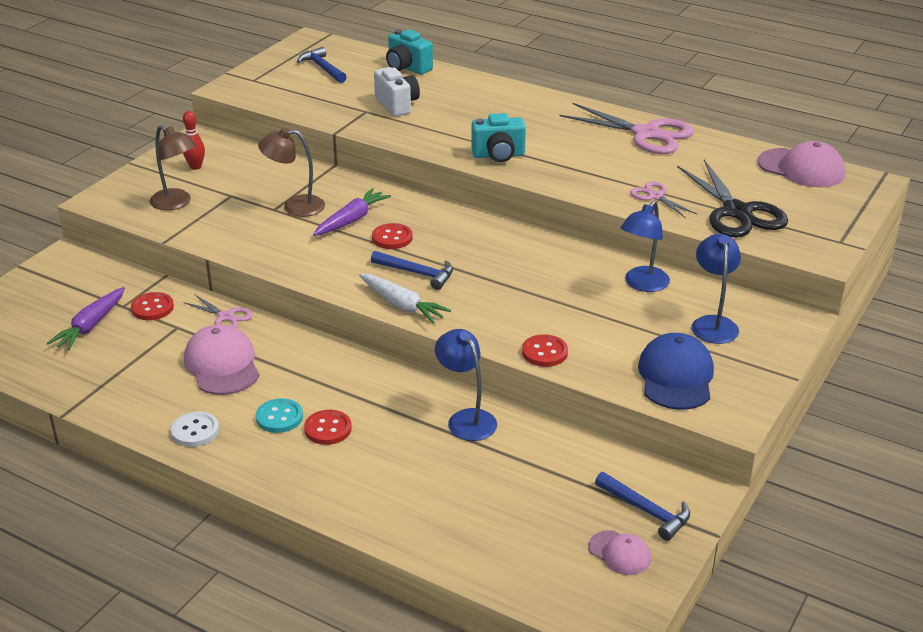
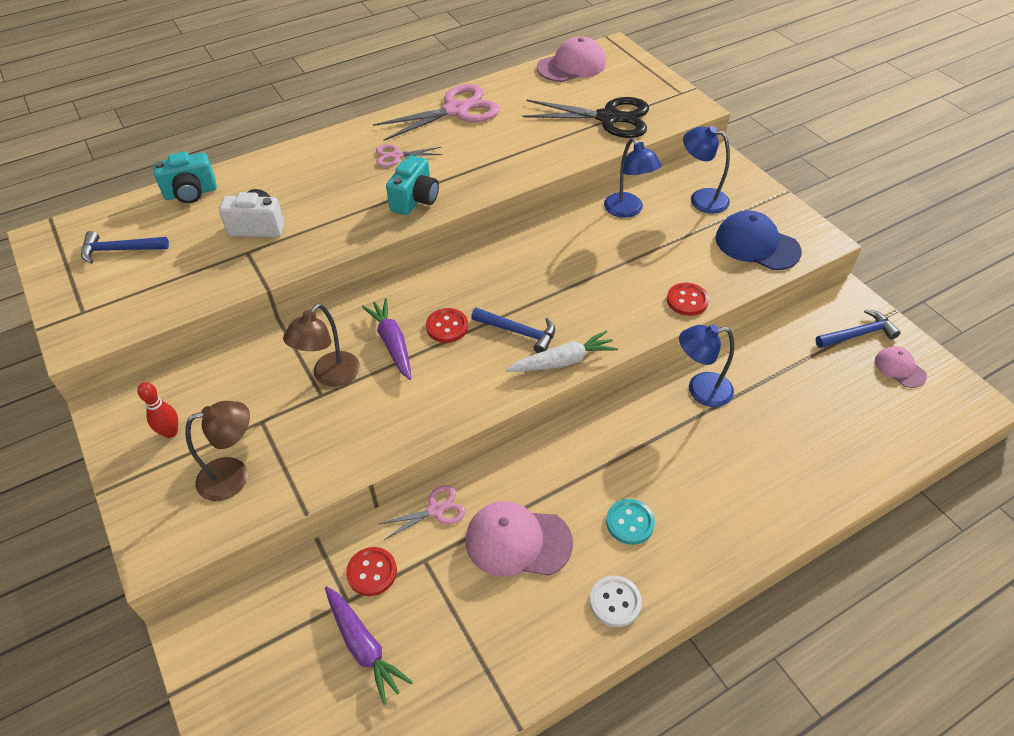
camera: 60 degrees left, 15 degrees up
(328, 429) = (666, 491): red button -> none
(417, 273) = (518, 332): blue hammer -> blue hammer turned 60 degrees clockwise
(620, 553) = (899, 368): pink cap -> pink cap turned 105 degrees counterclockwise
(655, 196) = (555, 145): pink scissors -> pink scissors (396, 156)

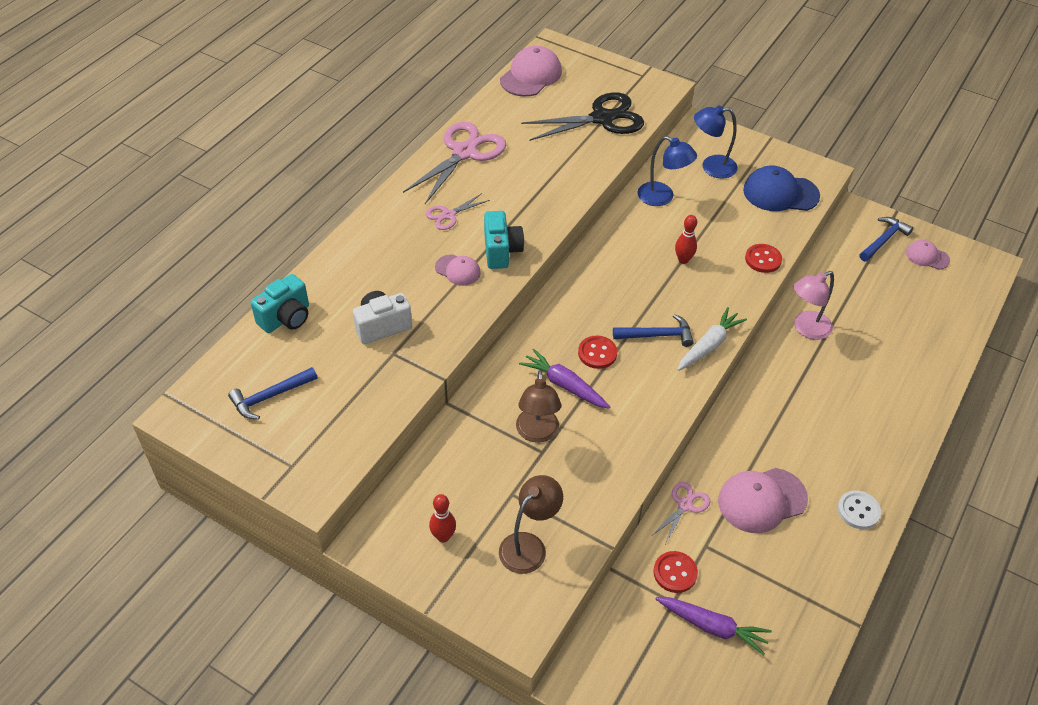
camera: 30 degrees left, 0 degrees up
(363, 203) = (458, 270): none -> pink cap
(602, 273) = (683, 260): none -> red bowling pin
(630, 522) = (828, 450): turquoise button -> none
(700, 390) = (806, 329): blue lamp -> pink lamp

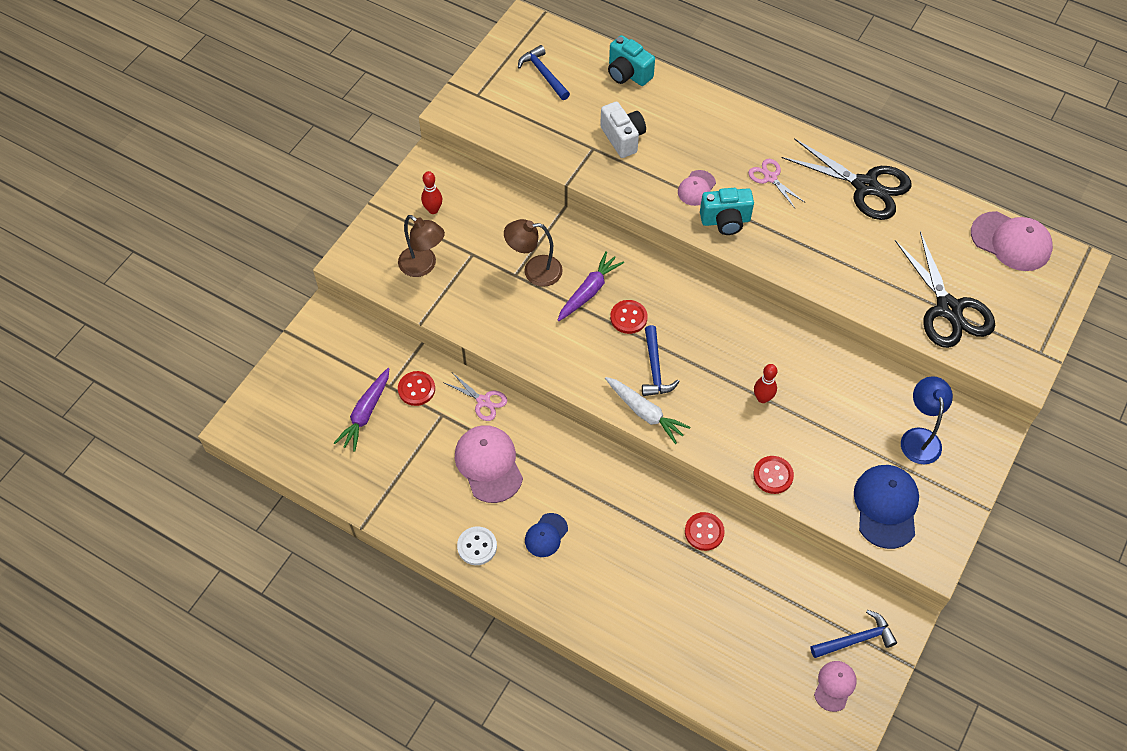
camera: 90 degrees right, 10 degrees up
(464, 152) = (865, 186): pink scissors -> black scissors
(662, 197) = (857, 384): blue lamp -> none
(806, 329) = (704, 532): pink lamp -> red button
(833, 450) = (546, 535): none -> blue cap
(883, 240) = (856, 639): blue hammer -> blue hammer turned 60 degrees counterclockwise

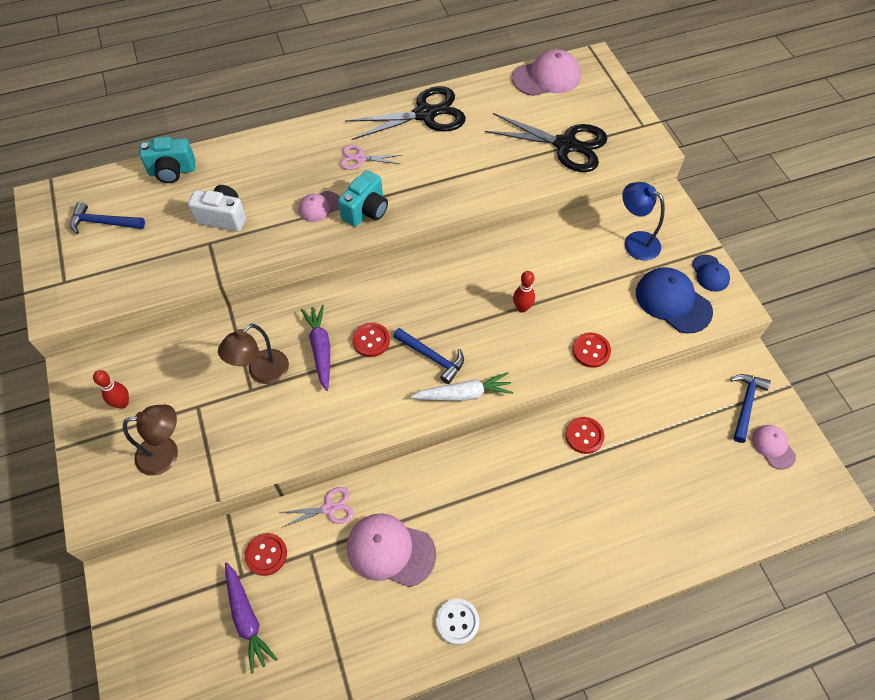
camera: 50 degrees left, 0 degrees up
(546, 535) = (493, 555): blue cap -> blue cap (710, 273)
(696, 188) = (319, 206): pink cap -> pink cap turned 75 degrees clockwise

